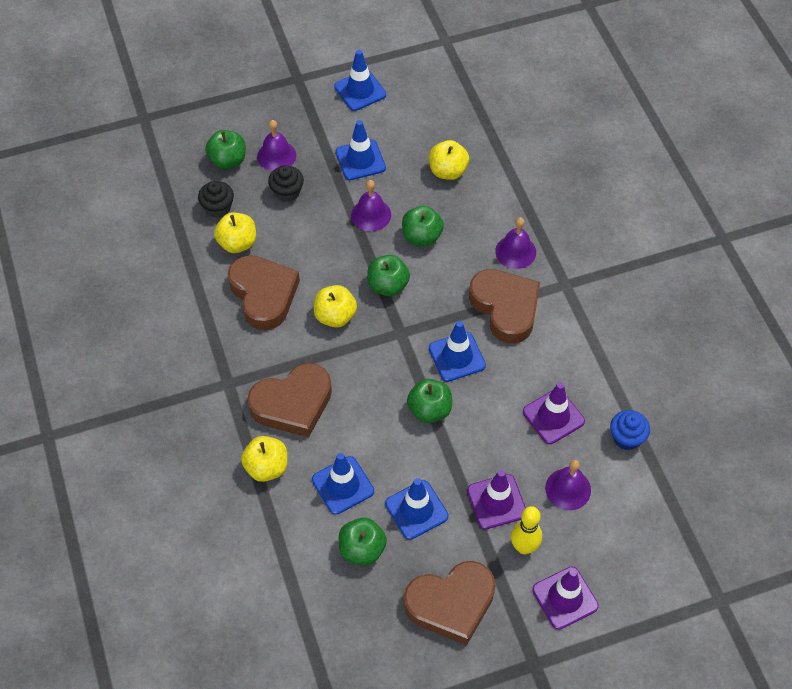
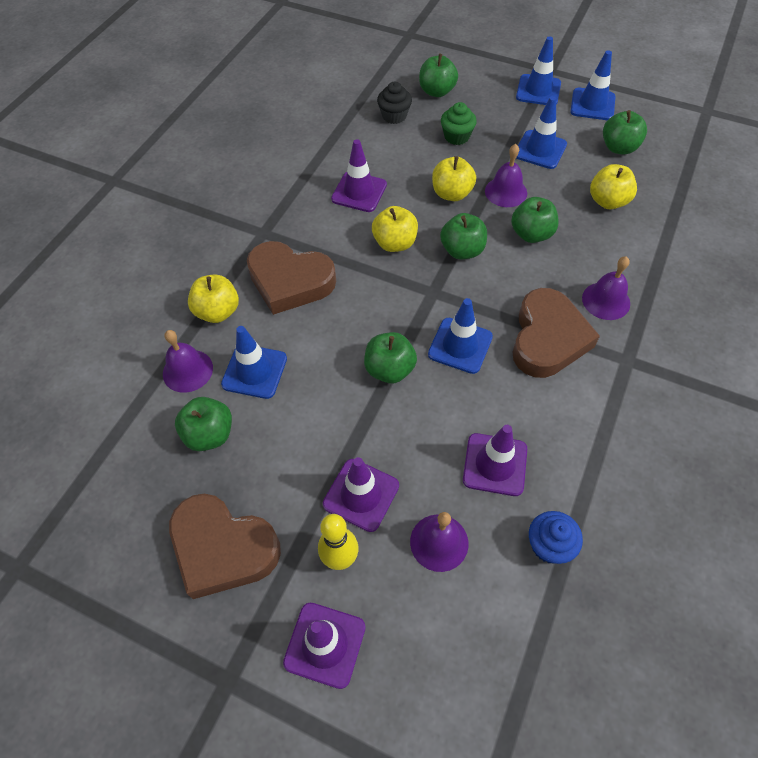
camera: 45 degrees right, 0 degrees up
(237, 243) = (381, 146): yellow apple -> yellow apple (452, 193)
(263, 295) = (359, 192): brown heart -> purple traffic cone
(276, 155) = (476, 109): purple bell -> purple bell (187, 370)
(287, 192) = (456, 137): black cupcake -> green cupcake
(414, 118) = (619, 148): none -> green apple
(416, 510) = (287, 441): blue traffic cone -> blue traffic cone (538, 90)

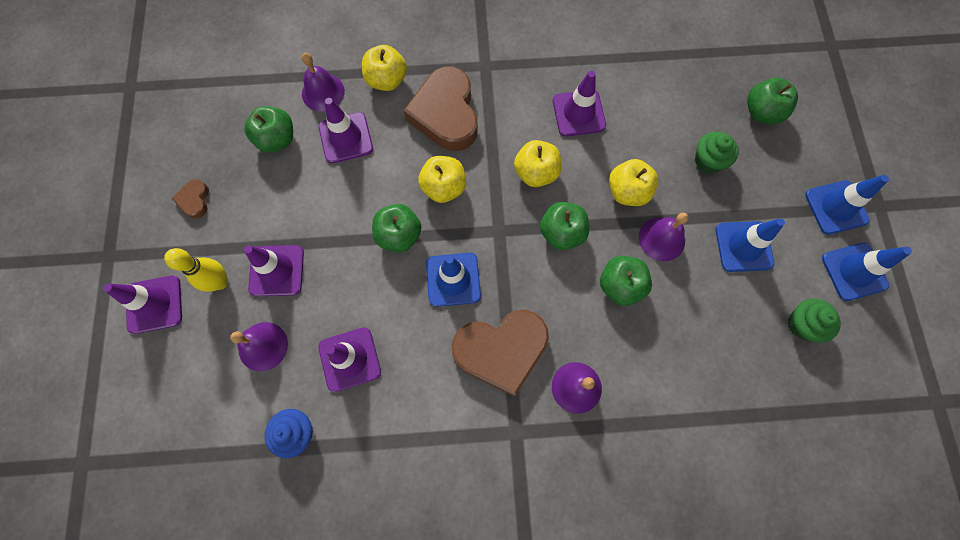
camera: 60 degrees right, 15 degrees up
(223, 548) = (194, 200): brown heart -> brown heart, size x0.44
(254, 371) = (346, 138): blue traffic cone -> purple traffic cone
(394, 116) = (698, 92): black cupcake -> none
(608, 201) = (712, 342): yellow apple -> yellow apple (444, 187)
(619, 148) = (802, 324): green apple -> green cupcake

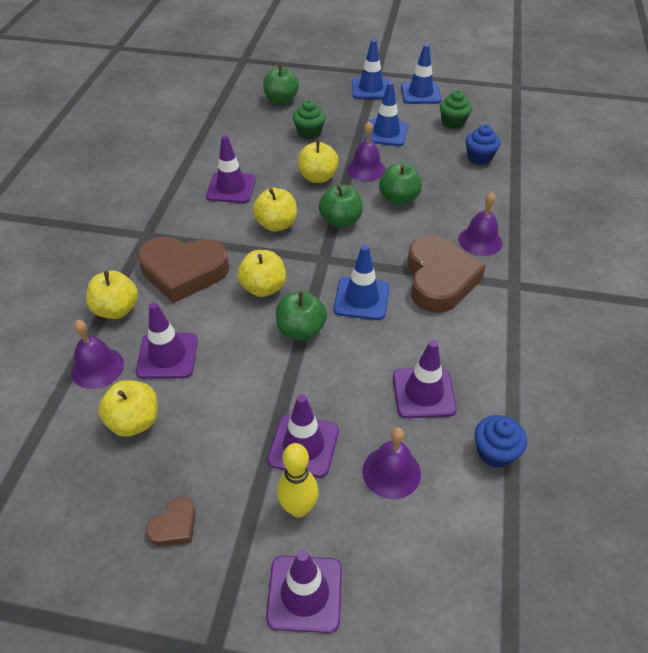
camera: 75 degrees left, 25 degrees down
(194, 200) = (174, 525): brown heart -> brown heart turned 60 degrees counterclockwise
(277, 139) = (134, 421): green apple -> yellow apple
(736, 368) = (479, 158): none -> blue cupcake

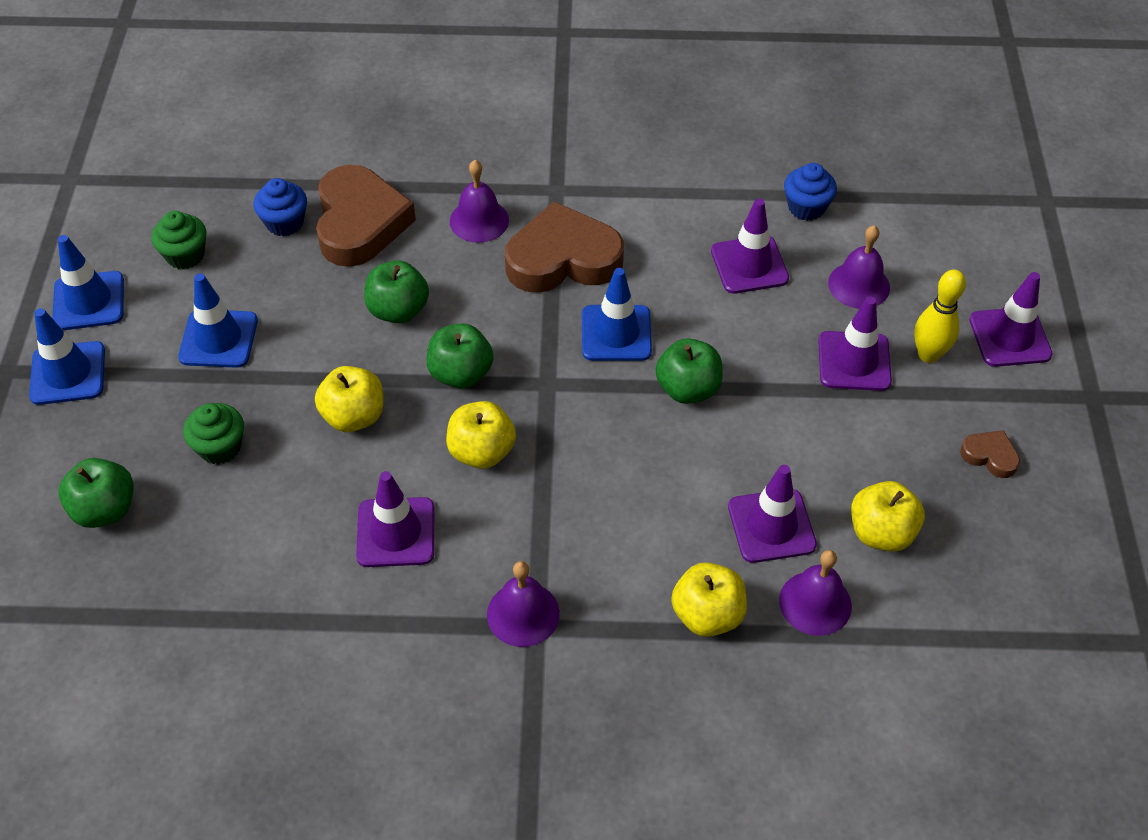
camera: 100 degrees left, 5 degrees up
(183, 272) = (610, 549): brown heart -> brown heart (360, 223)
(263, 288) = (621, 443): yellow apple -> none
(366, 169) = (325, 356): purple bell -> purple bell (523, 614)

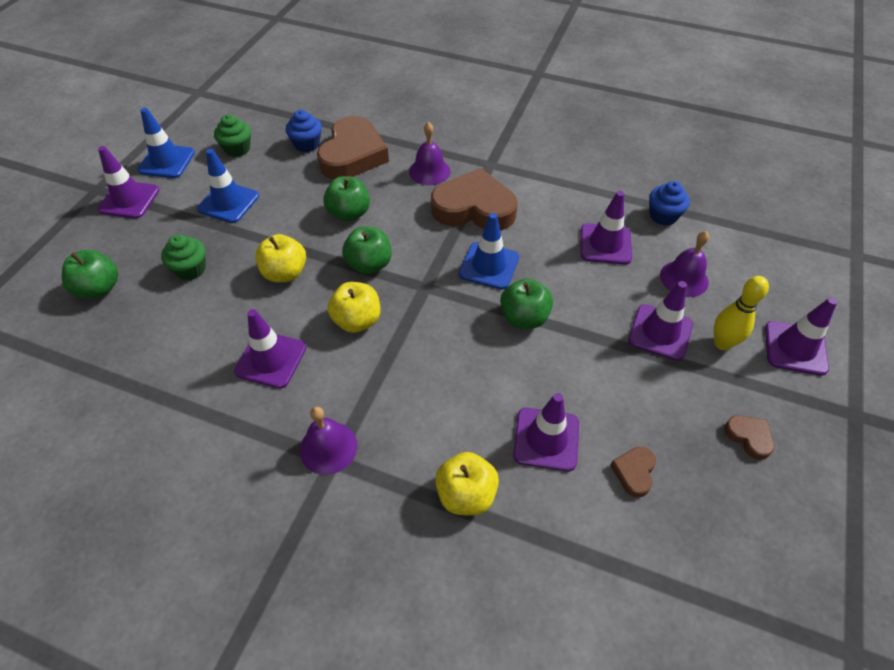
camera: 20 degrees right, 0 degrees up
(68, 373) = (129, 200): blue traffic cone -> purple traffic cone
(815, 603) = (557, 513): purple bell -> none
(881, 532) = (634, 472): yellow apple -> brown heart

